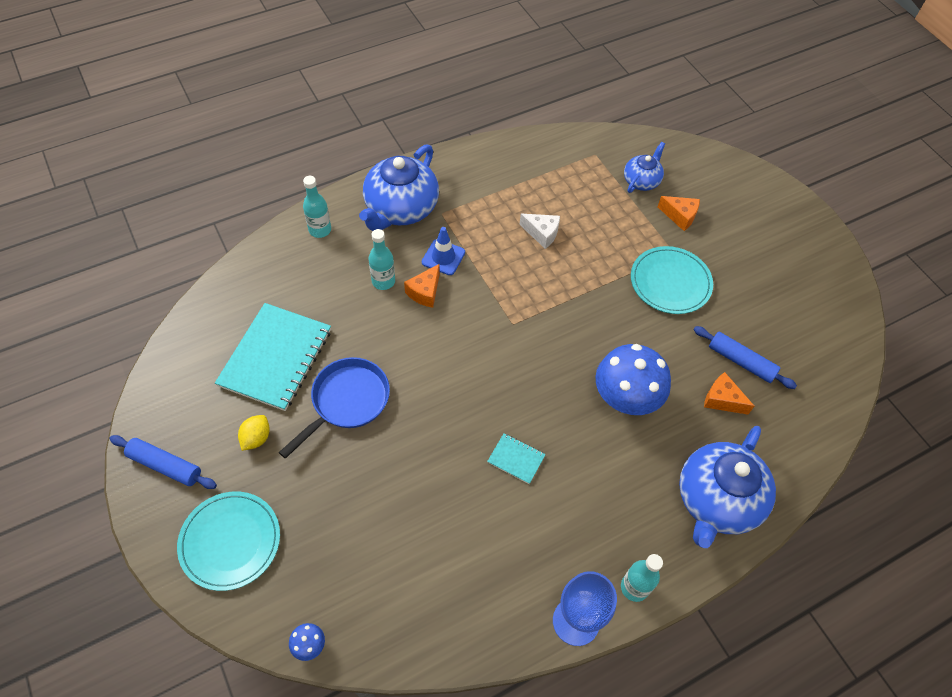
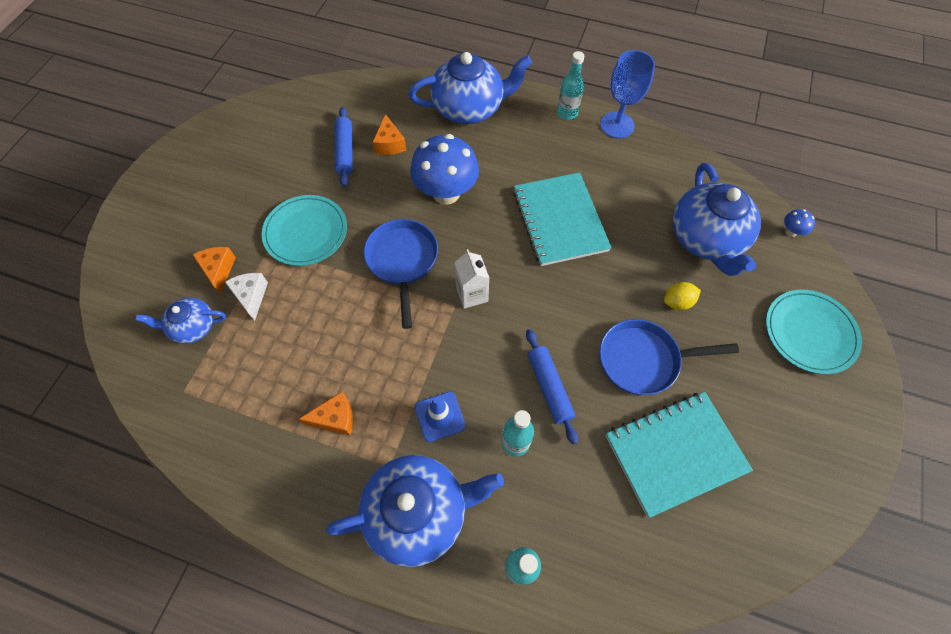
camera: 130 degrees left, 5 degrees up
(165, 465) = (835, 435): blue rolling pin -> blue rolling pin (549, 387)
(256, 438) = (741, 393): yellow lemon -> yellow lemon (677, 302)
(381, 558) = (706, 239): none -> blue teapot
(425, 292) = (491, 397): orange cheese -> orange cheese (335, 418)
(511, 341) = (472, 294): none -> white carton
(516, 459) = (560, 220): turquoise notebook -> turquoise notebook, size x2.26
(542, 233) = (335, 358): white cheese -> white cheese (251, 296)
(584, 321) = (402, 261): none -> blue pan

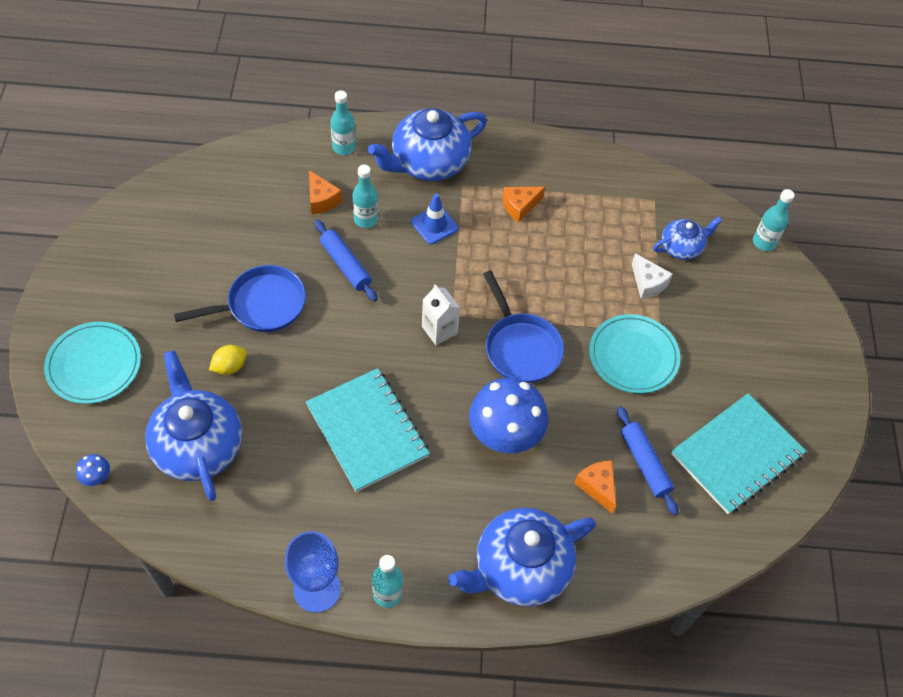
camera: 160 degrees right, 5 degrees down
(107, 313) = (764, 242): none -> turquoise bottle
(218, 270) = (694, 300): orange cheese -> orange cheese (322, 200)
(675, 453) = (230, 238): turquoise notebook -> turquoise notebook (736, 454)

